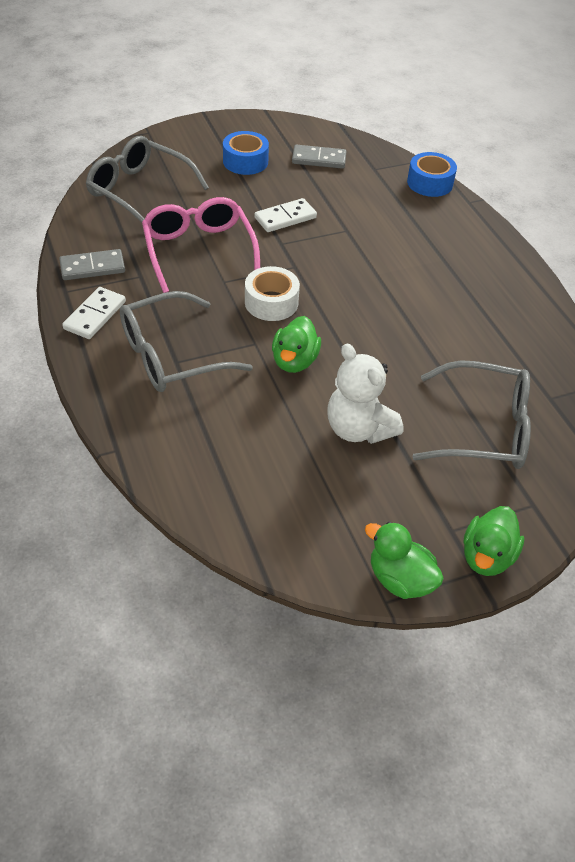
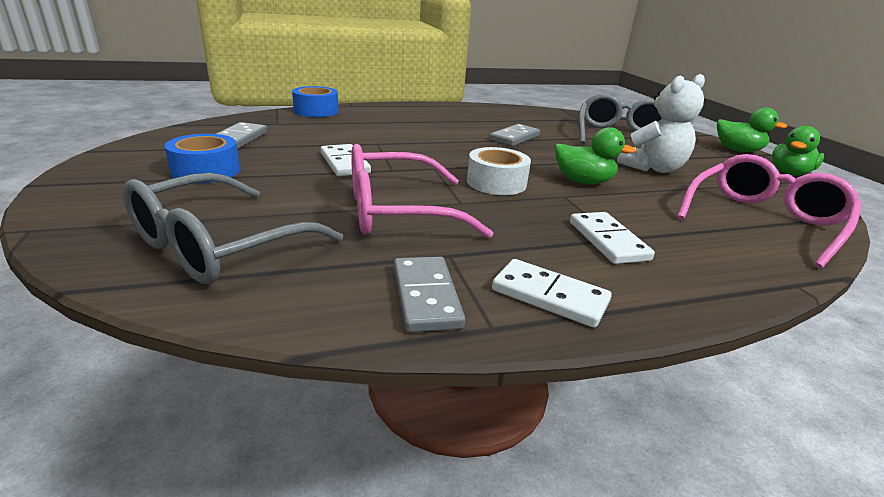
camera: 85 degrees left, 20 degrees down
(171, 355) = (608, 241): grey glasses -> white domino
(233, 479) = (763, 220): none -> pink glasses
(416, 324) = (514, 138): none -> grey domino

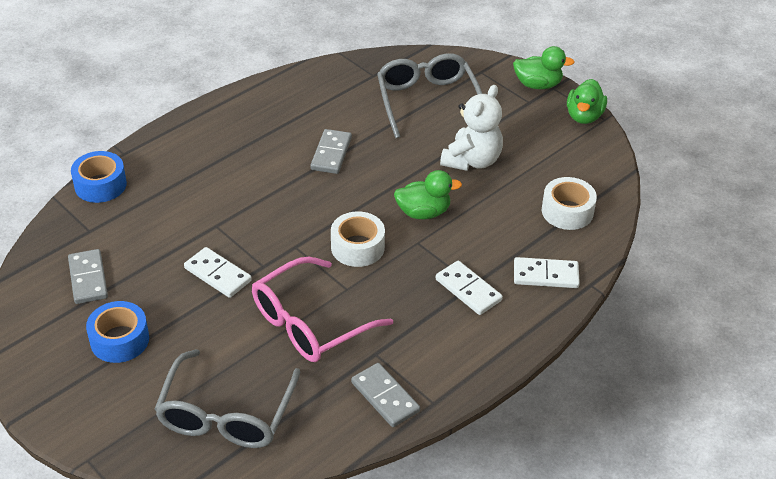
camera: 25 degrees left, 15 degrees up
(549, 296) = (453, 363): white domino -> white domino (545, 275)
(763, 220) = (567, 211): pink glasses -> white tape

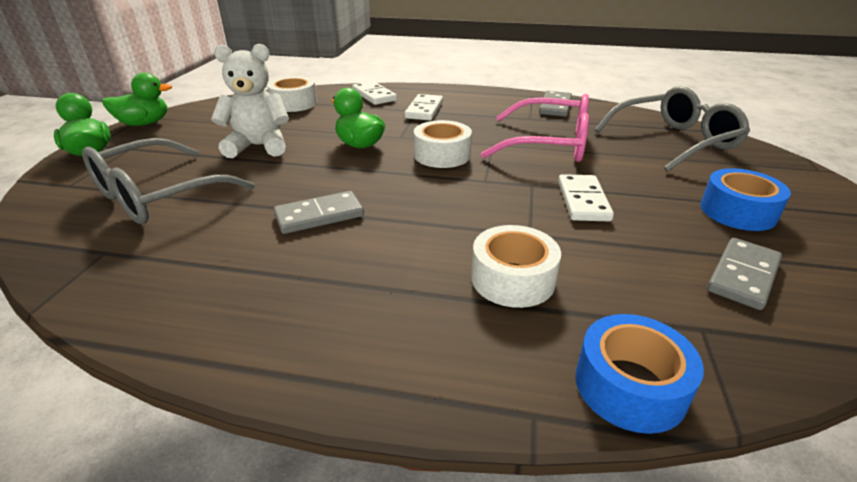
camera: 125 degrees left, 10 degrees down
(191, 193) = (512, 279): none -> white tape

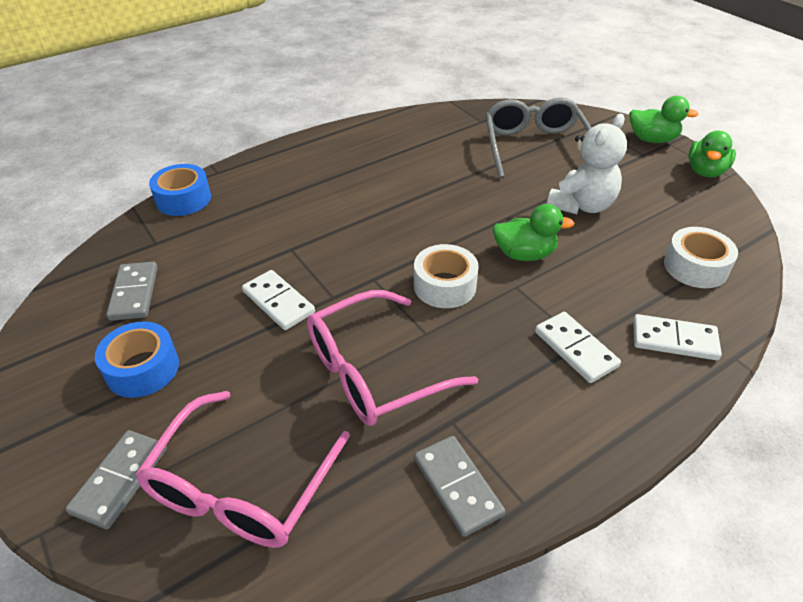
camera: 135 degrees right, 10 degrees up
(319, 215) = (429, 187): grey domino -> grey domino (120, 480)
(512, 279) = (273, 215): white tape -> none
(674, 141) = (241, 487): grey glasses -> pink glasses

